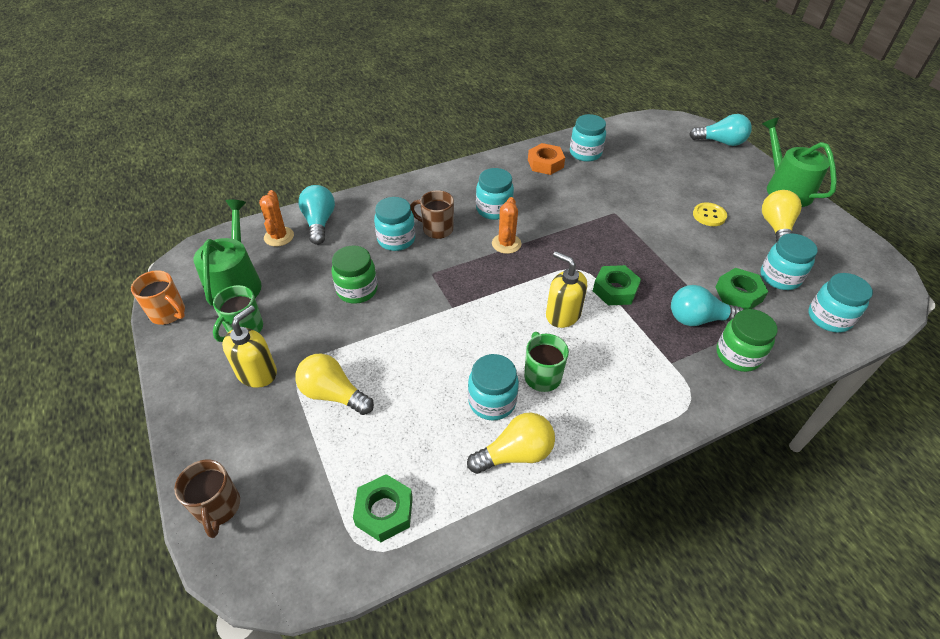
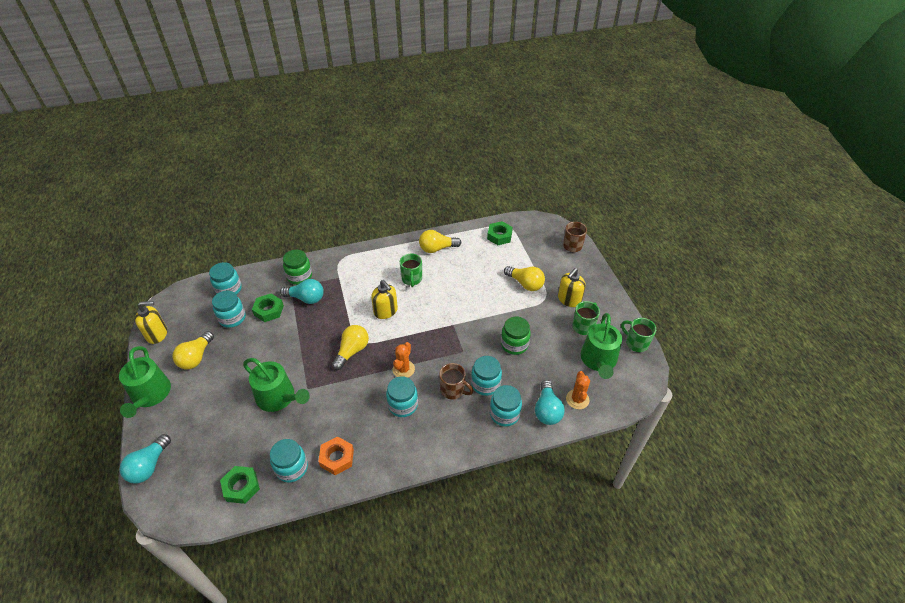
camera: 170 degrees left, 0 degrees up
(169, 313) = (636, 343): orange mug -> green mug
(492, 401) = (442, 270): turquoise jar -> turquoise jar (504, 414)
(583, 256) = (352, 351): none -> yellow light bulb
(615, 290) = (344, 323): green nut -> green nut (241, 487)
(641, 201) = (279, 397): none -> green watering can
(709, 215) = (236, 375): yellow button -> none
(721, 142) = (149, 466): turquoise light bulb -> turquoise light bulb turned 90 degrees counterclockwise
(856, 246) = (157, 334): none -> yellow soap dispenser

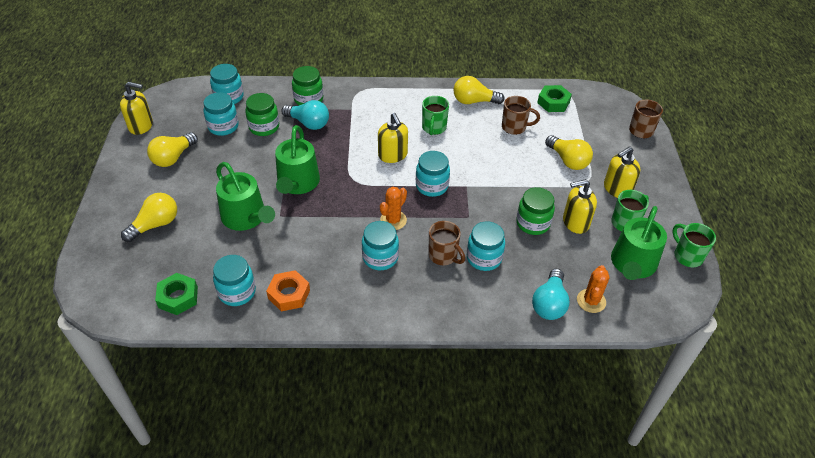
camera: 15 degrees right, 0 degrees up
(149, 466) = (92, 253): turquoise light bulb -> none
(150, 395) = (115, 184): green watering can -> green watering can (297, 183)
(268, 310) = (264, 127): green nut -> green jar
(352, 351) = (341, 188): yellow light bulb -> yellow light bulb (155, 224)
(476, 264) = (515, 127): none -> brown mug
(504, 414) = (496, 295): turquoise jar -> turquoise jar (432, 186)
(546, 335) = (575, 222): none -> yellow soap dispenser

